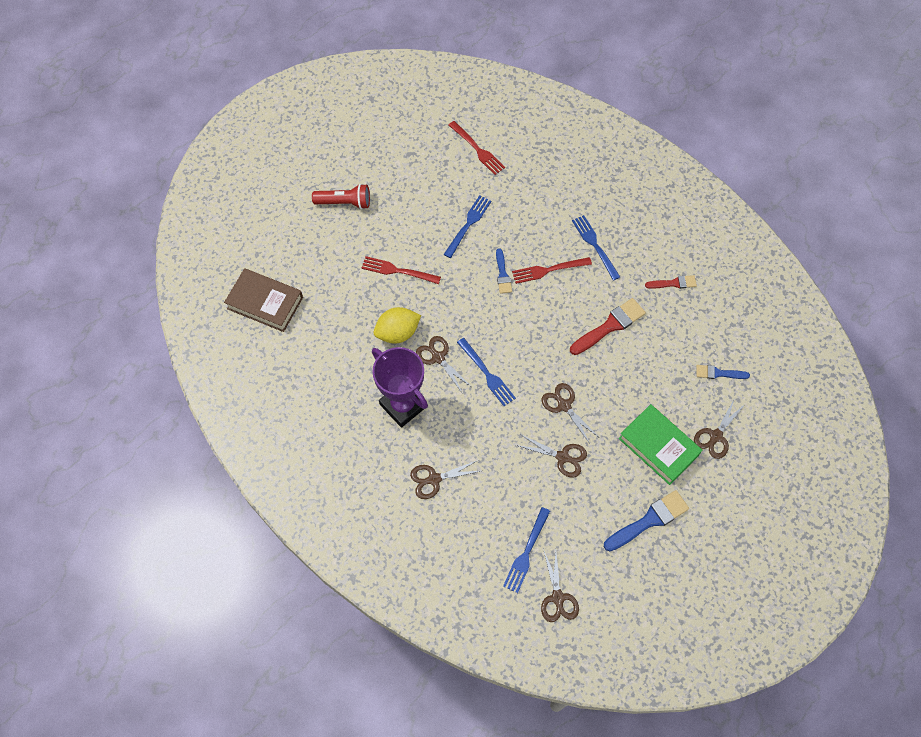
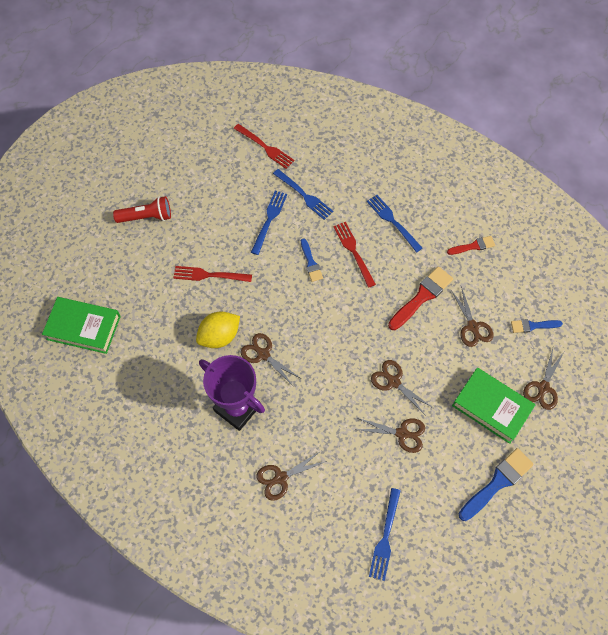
camera: 10 degrees left, 0 degrees up
(265, 303) = (83, 327): brown book -> green book
(487, 374) = (313, 363): blue fork -> blue fork (304, 195)
(548, 270) = (353, 252): red fork -> red fork turned 90 degrees clockwise
(557, 597) = (424, 578): brown scissors -> brown scissors (472, 326)

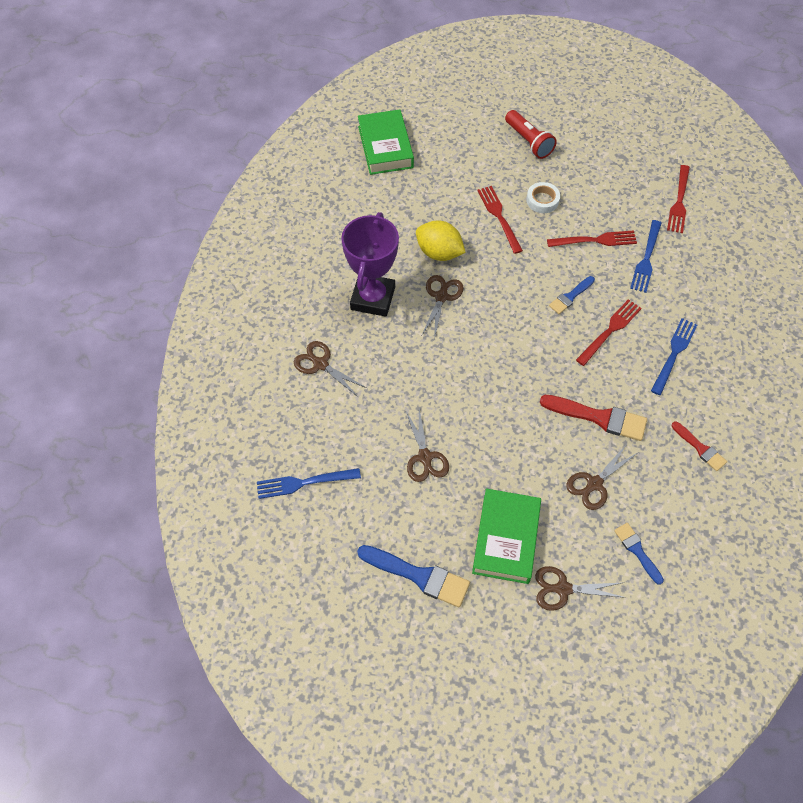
camera: 65 degrees right, 5 degrees down
(211, 236) = (542, 200): none -> white tape
(269, 220) = (595, 240): blue fork -> red fork
(393, 382) = (479, 427): brown scissors -> none

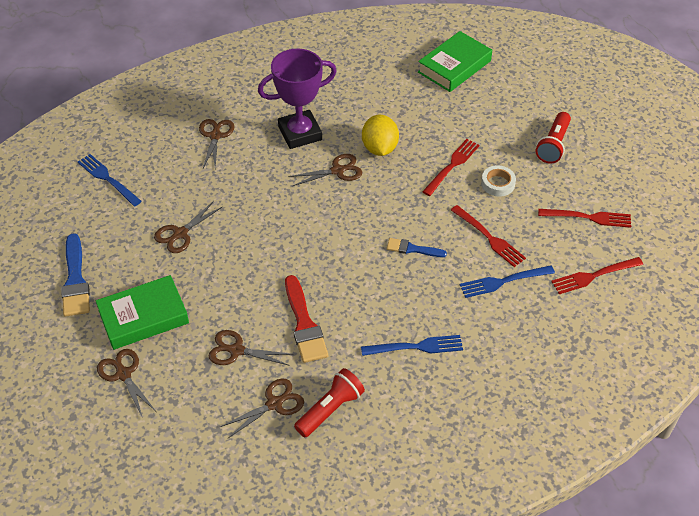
camera: 55 degrees right, 10 degrees down
(610, 330) = (400, 291): red fork -> red fork (588, 217)
(637, 550) = (193, 408): blue brush -> none
(669, 486) = (274, 404): none -> brown scissors
(700, 448) = (330, 409): red brush -> red flashlight

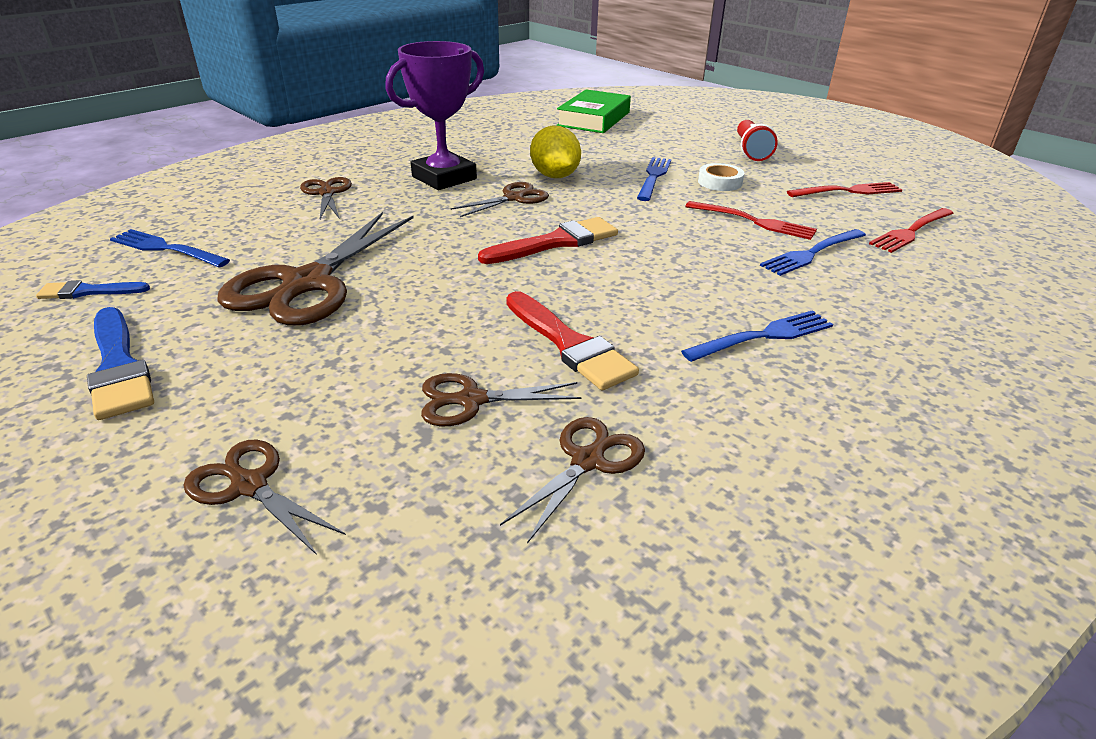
camera: 20 degrees left, 15 degrees down
(143, 317) = (271, 390): green book -> none
(180, 234) = (307, 283): brown scissors -> brown scissors, size x1.94
(330, 409) = (696, 445): red flashlight -> none
(342, 229) = (556, 242): none -> red brush
(412, 249) = (667, 245): blue brush -> blue brush (88, 291)
(452, 166) = (653, 177): red fork -> blue fork

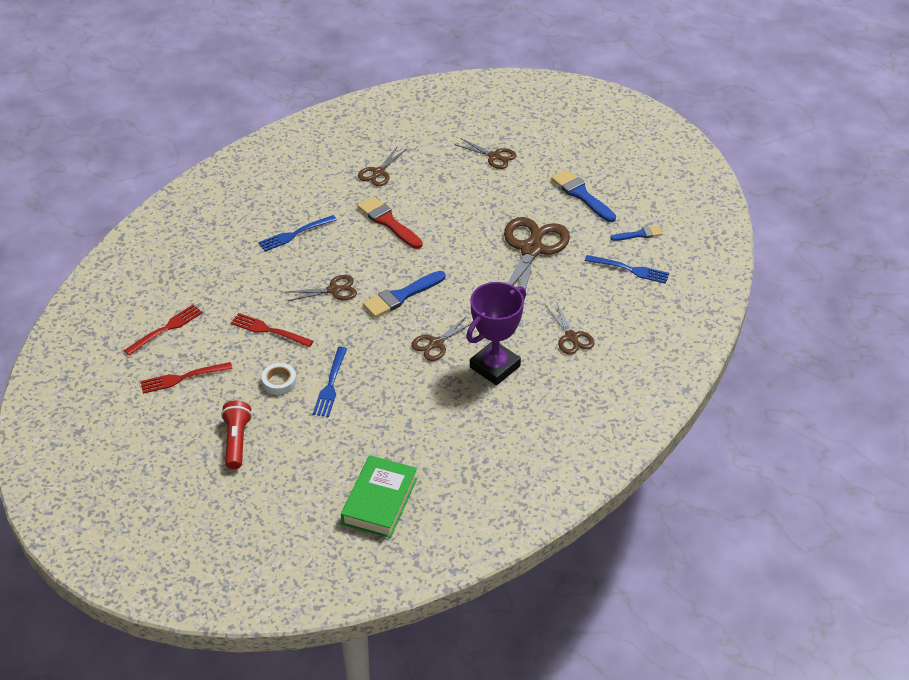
camera: 175 degrees right, 10 degrees up
(471, 400) = (426, 192): brown scissors -> brown scissors (334, 290)
(555, 176) = (409, 378): yellow lemon -> none
(556, 242) = (401, 296): red brush -> blue brush
(812, 253) = (243, 300): blue fork -> none

